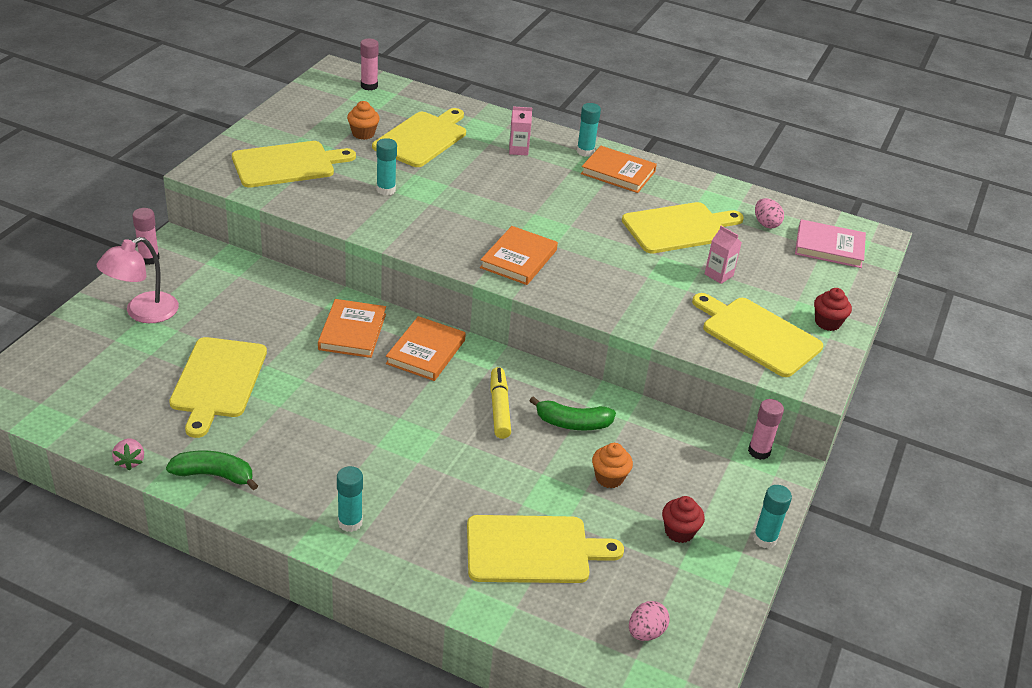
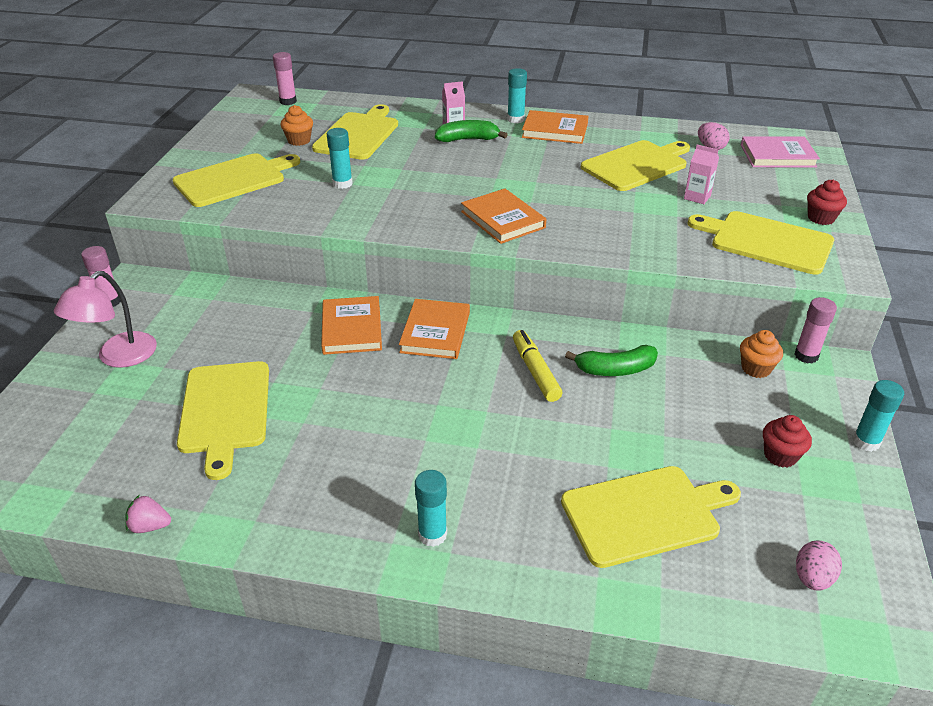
camera: 10 degrees left, 0 degrees up
(130, 461) = (150, 526): pink strawberry -> pink strawberry turned 120 degrees clockwise
(214, 475) = (256, 518): green banana -> green banana (468, 139)
(518, 259) = (502, 220): orange book -> orange book turned 45 degrees counterclockwise
(609, 478) = (680, 416): orange cupcake -> orange cupcake (756, 368)

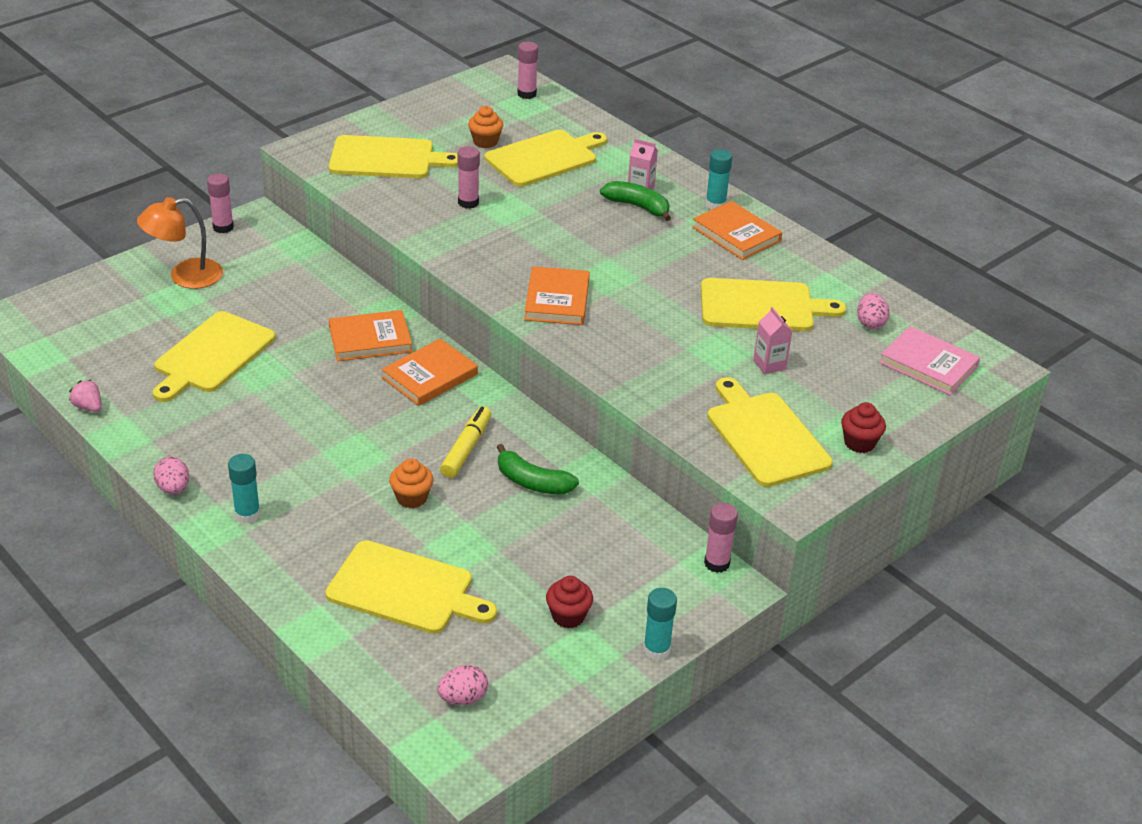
camera: 35 degrees right, 0 degrees up
(118, 357) = (185, 276): pink lamp -> orange lamp
(333, 554) = (173, 488): none -> pink egg
(342, 184) = (468, 202): turquoise glue stick -> pink glue stick
(352, 329) = (370, 339): orange book -> orange book turned 45 degrees clockwise
(756, 368) = (654, 547): orange cupcake -> orange cupcake (411, 498)

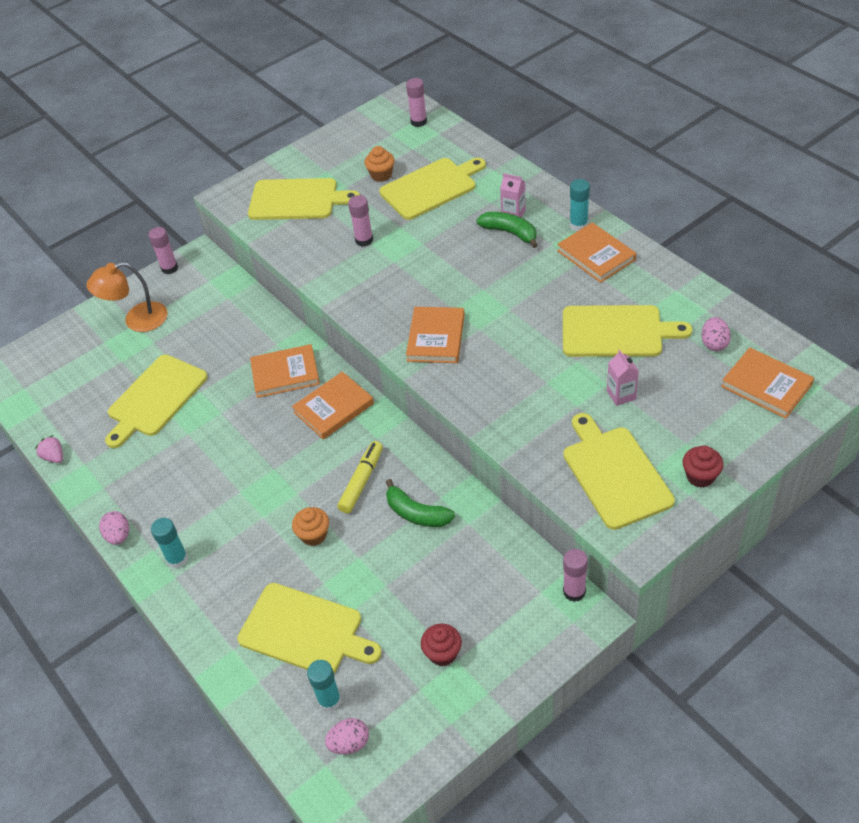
camera: 10 degrees right, 10 degrees up
(656, 650) = (518, 686): turquoise glue stick -> turquoise glue stick (329, 700)
(928, 364) = (766, 385): pink book -> orange book

